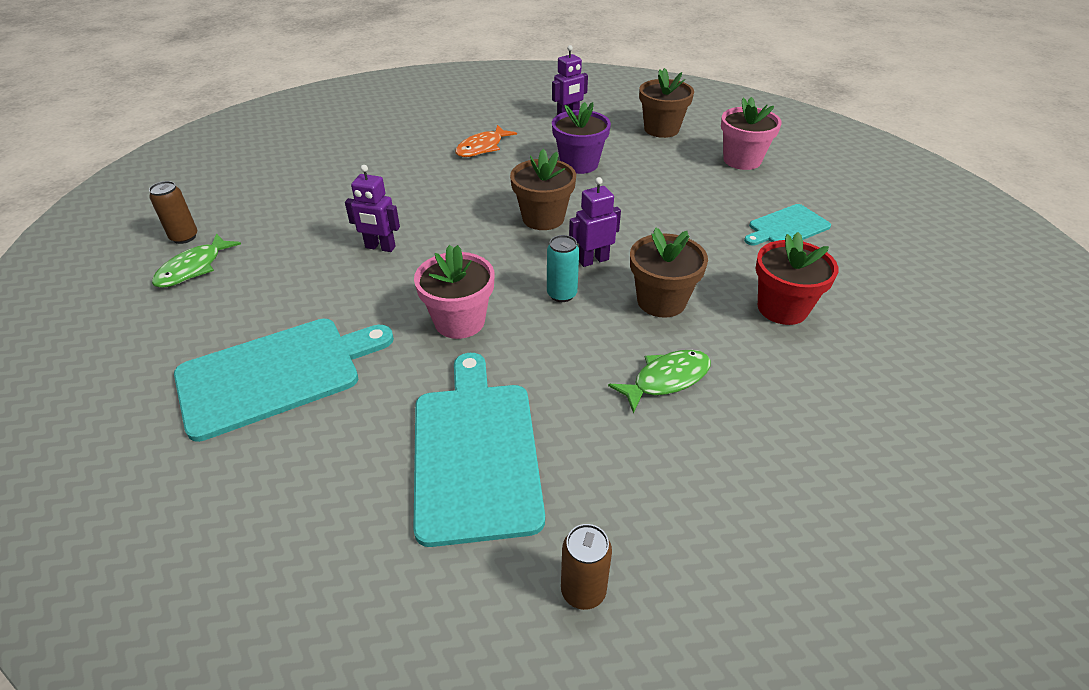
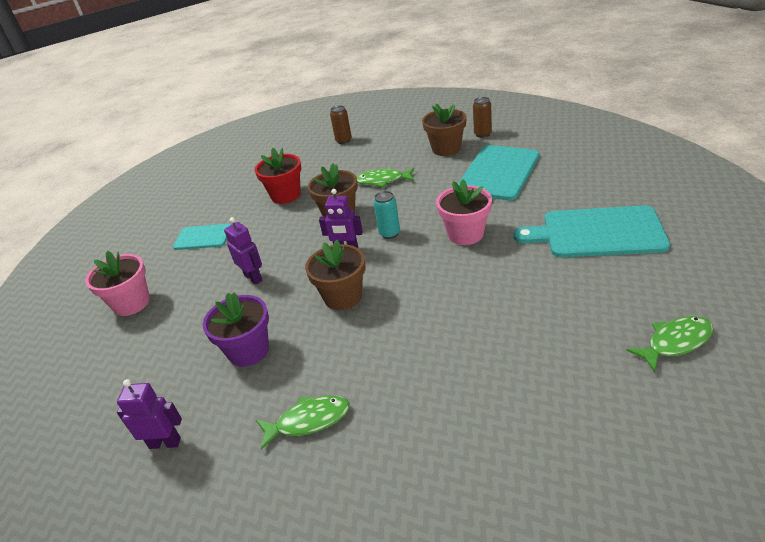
camera: 140 degrees left, 5 degrees down
(184, 237) = (695, 392): brown can -> brown can (343, 141)
(380, 247) = (492, 310): purple robot -> purple robot (253, 277)
(482, 148) = (309, 421): orange fish -> green fish
(661, 129) = (121, 372): brown flower pot -> brown flower pot (446, 149)

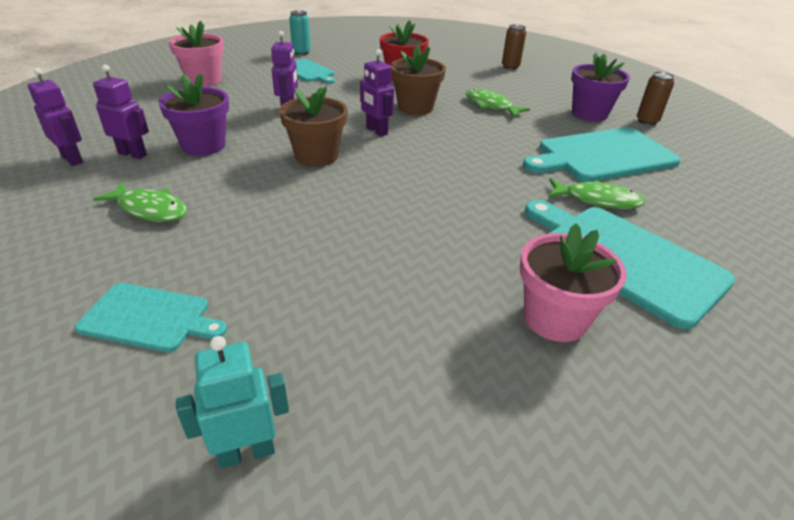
camera: 35 degrees right, 0 degrees up
(207, 399) = (133, 154): none -> purple robot
(389, 233) = (427, 140): turquoise can -> turquoise can (301, 52)
(446, 149) = (589, 114): brown flower pot -> purple flower pot
(448, 472) = (149, 318): none -> turquoise cutting board
(465, 234) = (488, 178): pink flower pot -> pink flower pot (555, 318)
(614, 473) = (246, 452): none -> turquoise robot
(675, 342) = (528, 411): green fish -> green fish (597, 200)

